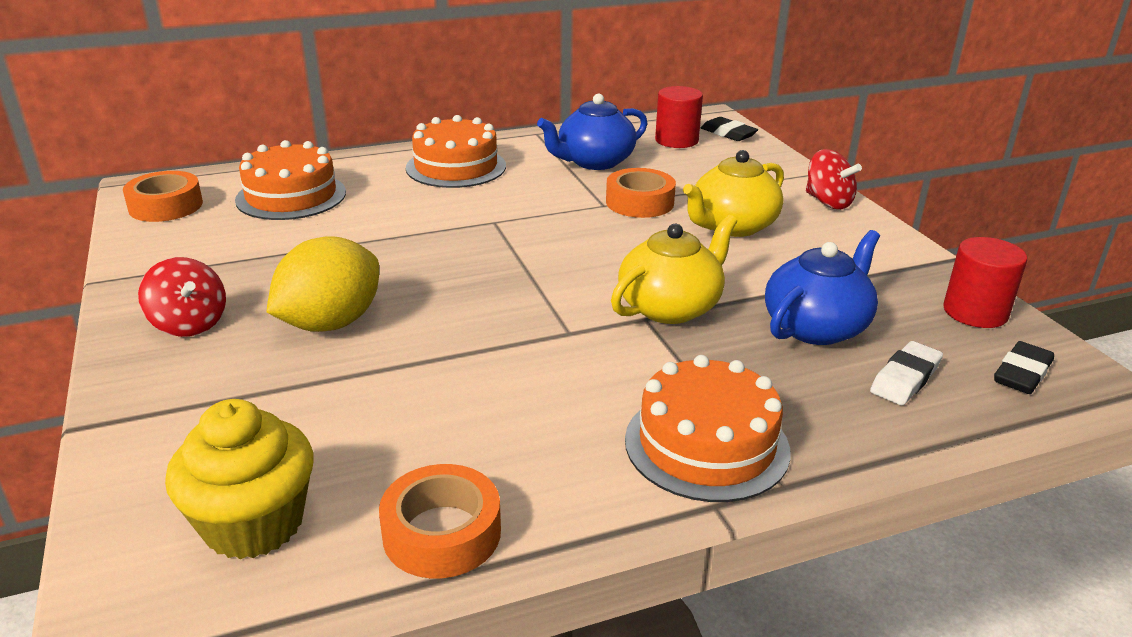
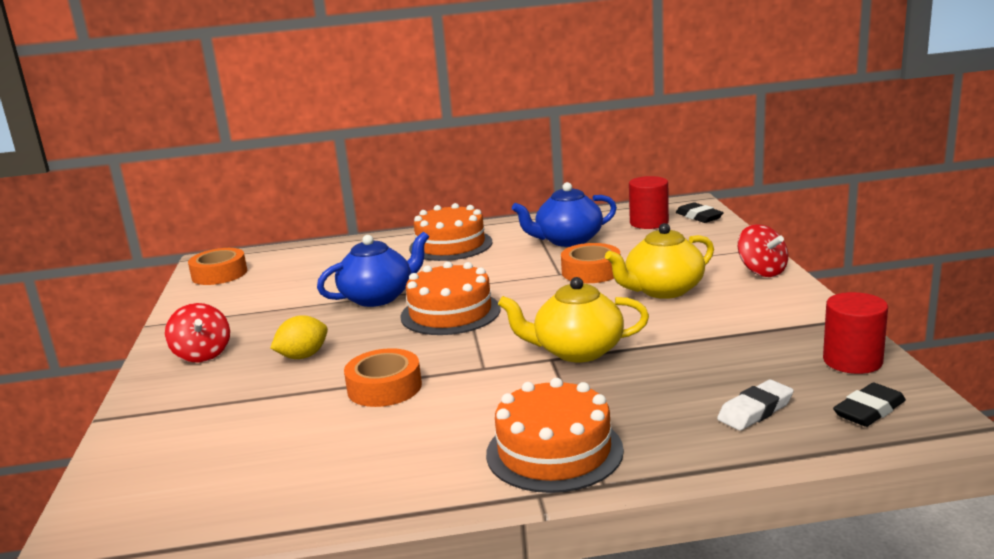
camera: 15 degrees right, 10 degrees down
(254, 524) = (191, 485): yellow cupcake -> none
(291, 196) = (313, 267): orange cake -> orange cake (450, 313)
(331, 323) = (303, 356): yellow lemon -> yellow lemon, size x0.60
(442, 533) = (319, 500): orange tape -> orange tape (384, 387)
(671, 307) = (577, 351): yellow teapot -> yellow teapot turned 150 degrees counterclockwise
(816, 327) = (696, 369): blue teapot -> blue teapot (378, 297)

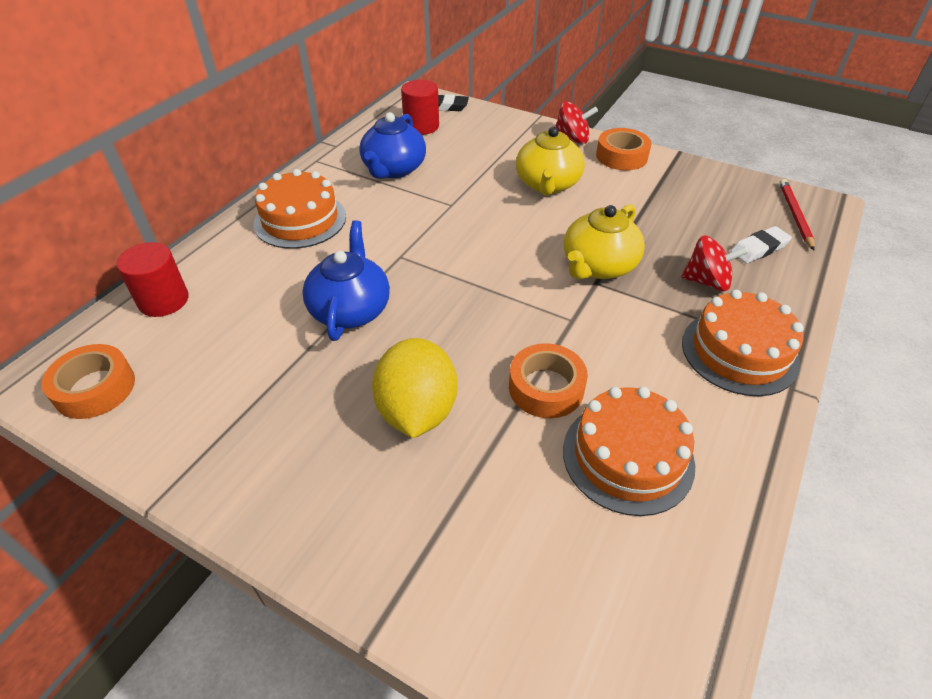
camera: 55 degrees left, 25 degrees up
(202, 354) = (310, 485): red spinning top -> red spinning top (707, 282)
(303, 356) = (417, 411): yellow lemon -> yellow lemon, size x1.67
(450, 313) = (446, 287): orange cake -> orange cake (627, 456)
(591, 271) = (470, 191): orange tape -> orange tape (621, 156)
(755, 410) = (759, 248): white eraser -> white eraser turned 60 degrees clockwise
(852, 361) = (731, 185): red cylinder -> red cylinder (163, 300)
(869, 410) = (794, 215): black eraser -> red pencil

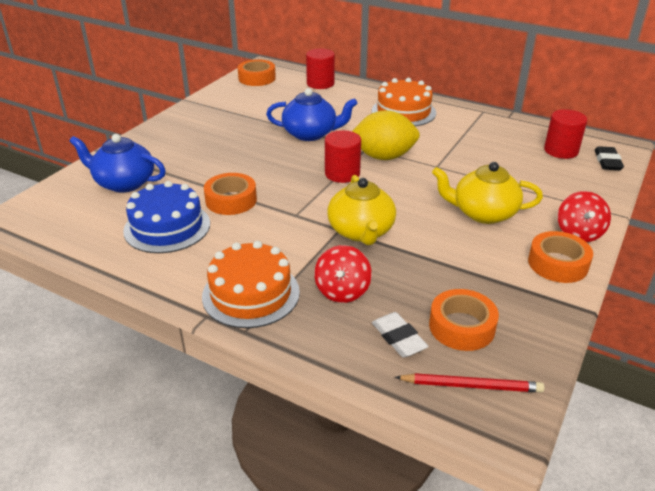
camera: 90 degrees right, 10 degrees down
(393, 169) = (481, 141): blue teapot -> blue teapot (124, 183)
(417, 411) = (222, 157): yellow lemon -> yellow lemon (383, 157)
(469, 279) = (342, 174): none -> red cylinder
(598, 266) = (361, 232): yellow teapot -> yellow teapot turned 135 degrees counterclockwise
(627, 456) = (167, 227): orange cake -> blue cake
(727, 213) = (462, 327): none -> orange tape

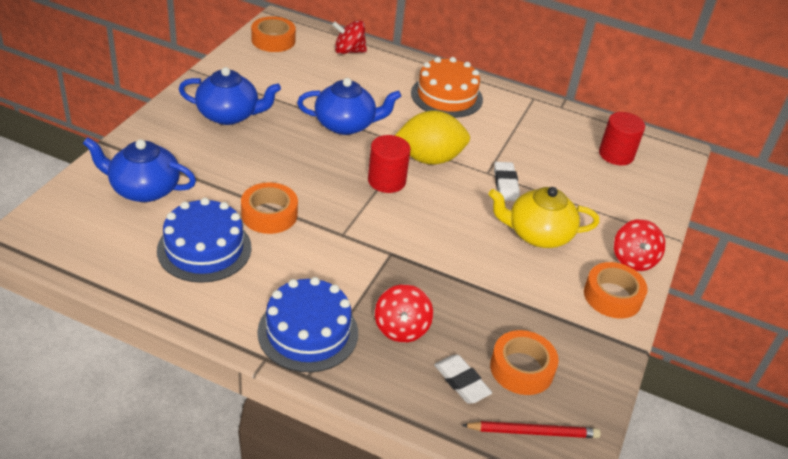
camera: 10 degrees left, 5 degrees up
(209, 129) = (229, 115): none -> blue teapot
(251, 294) = (308, 332): orange cake -> blue cake
(320, 83) = (349, 51): red cylinder -> red spinning top
(361, 232) = (414, 256): yellow teapot -> none
(453, 175) = (505, 184): none -> white eraser
(607, 162) = (663, 170): black eraser -> none

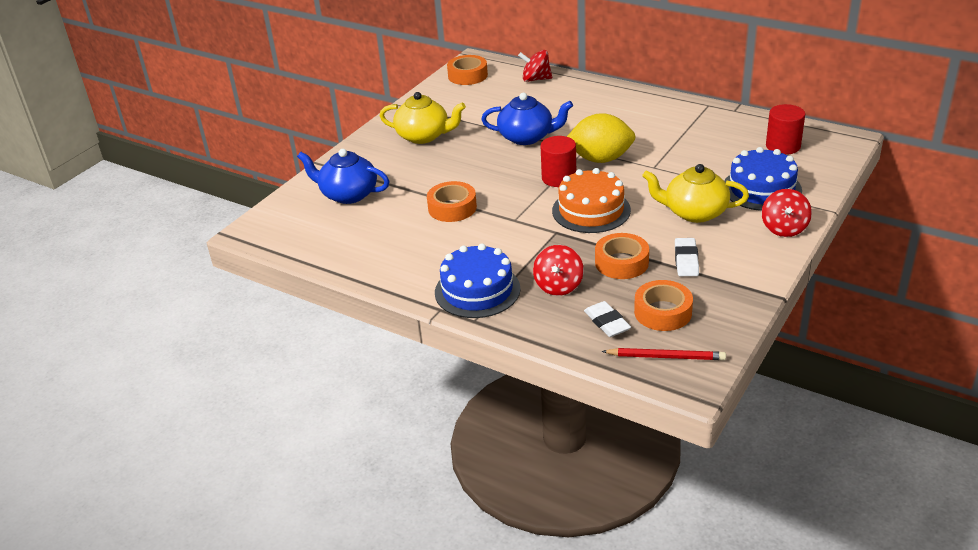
camera: 15 degrees right, 5 degrees down
(204, 249) = (395, 235): blue cake -> blue cake (761, 189)
(229, 115) = (424, 136): blue teapot -> yellow teapot
(446, 96) = (623, 109): orange cake -> orange cake (591, 210)
(505, 184) = (669, 175): white eraser -> white eraser (686, 260)
(612, 296) = (758, 257): orange tape -> orange tape (621, 262)

